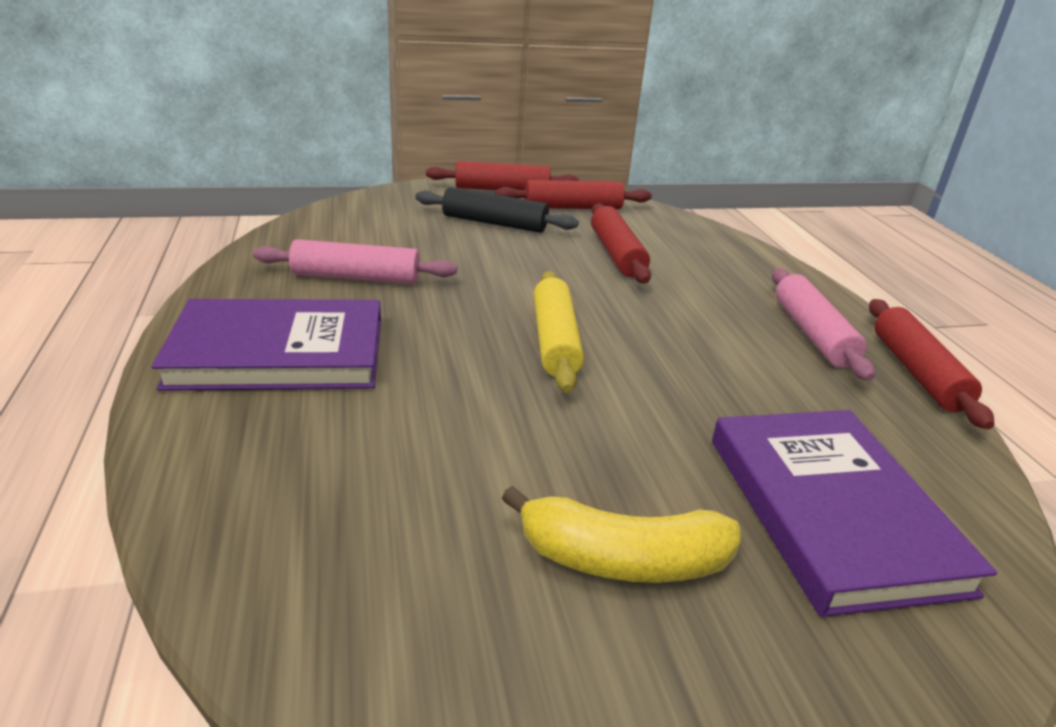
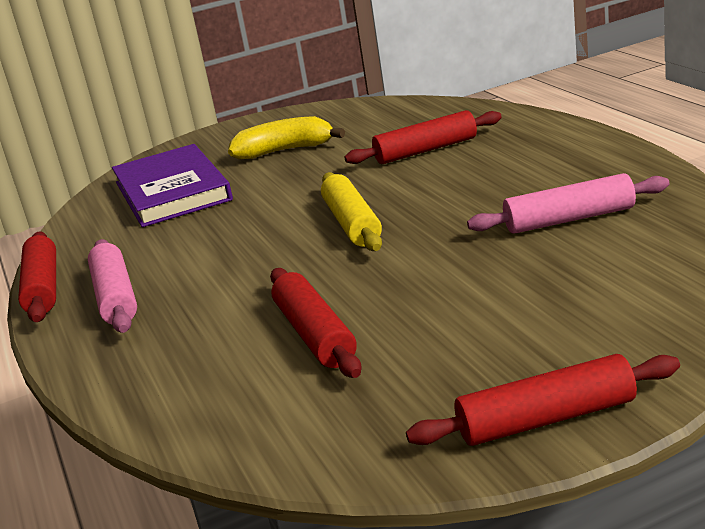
camera: 175 degrees right, 5 degrees down
(279, 353) = (546, 160): purple book -> none
(494, 223) = (497, 335): black rolling pin -> none
(572, 208) = (403, 411): red rolling pin -> red rolling pin (426, 150)

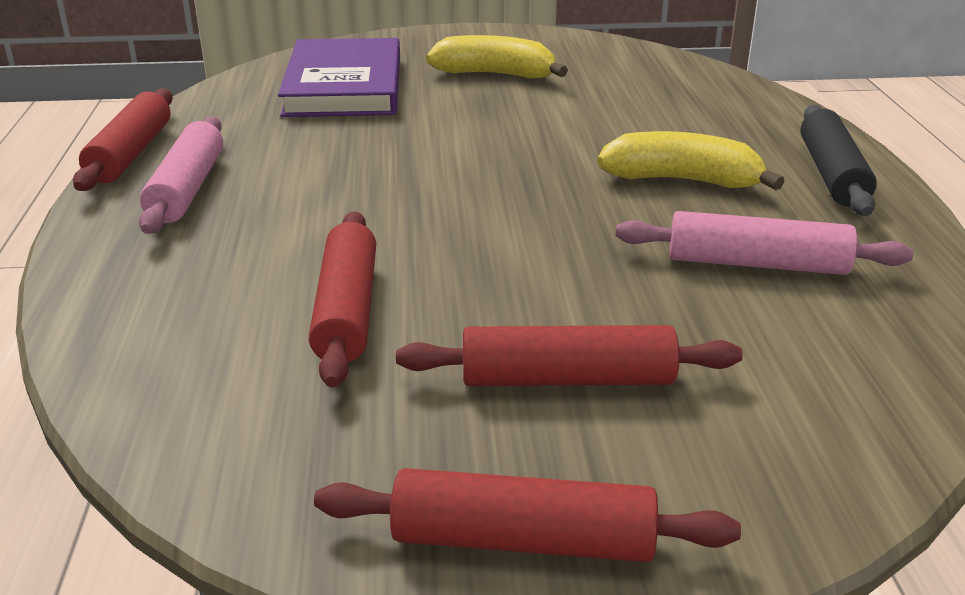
camera: 15 degrees right, 5 degrees up
(352, 223) = (498, 184): yellow rolling pin -> none
(426, 150) = (649, 120): red rolling pin -> red rolling pin (567, 379)
(480, 182) = (683, 180): none -> yellow banana
(577, 149) = (832, 174): none -> black rolling pin

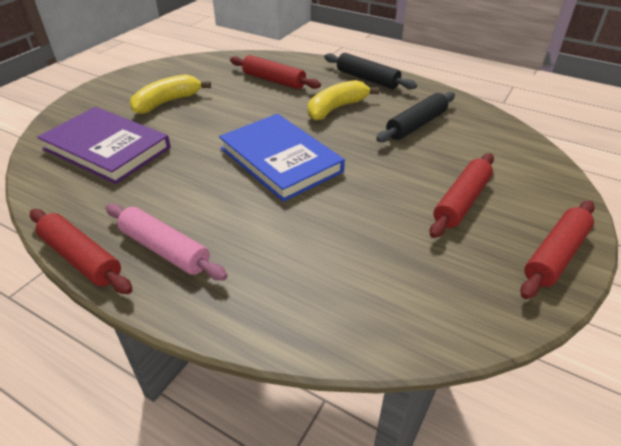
camera: 55 degrees left, 10 degrees up
(346, 310) = (359, 239): red rolling pin -> red rolling pin (273, 80)
(468, 188) = (280, 160): none -> blue book
(757, 263) = (416, 125): pink rolling pin -> black rolling pin

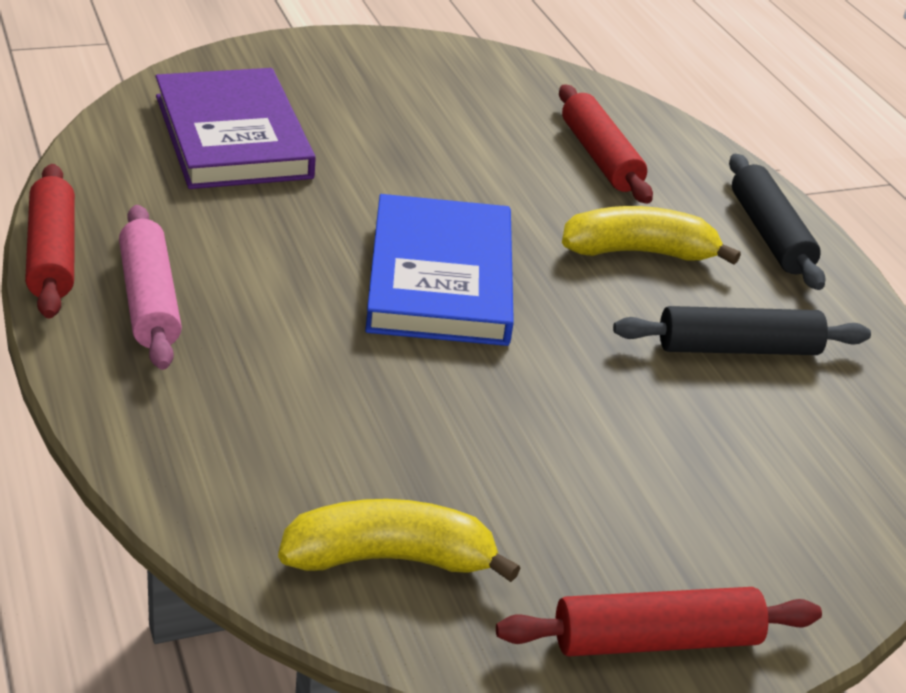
camera: 35 degrees right, 5 degrees down
(167, 102) = (391, 111): yellow banana -> yellow banana (390, 558)
(461, 201) = (627, 489): red rolling pin -> none

